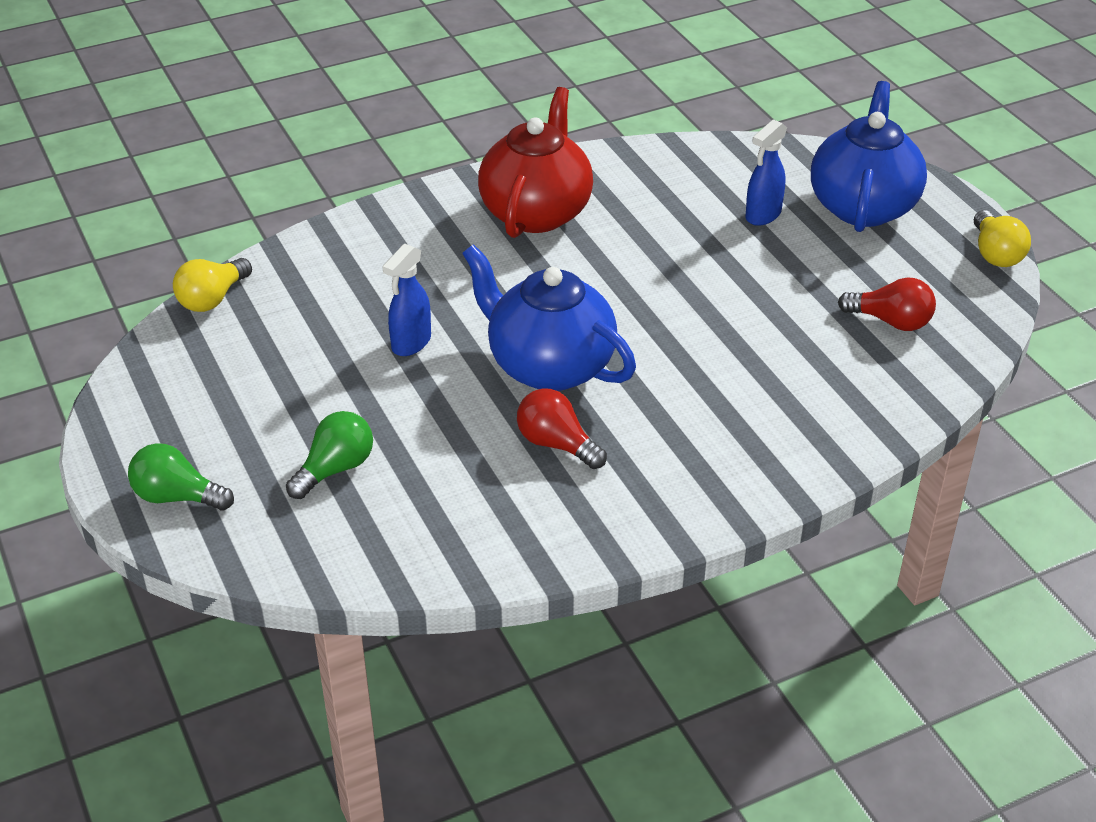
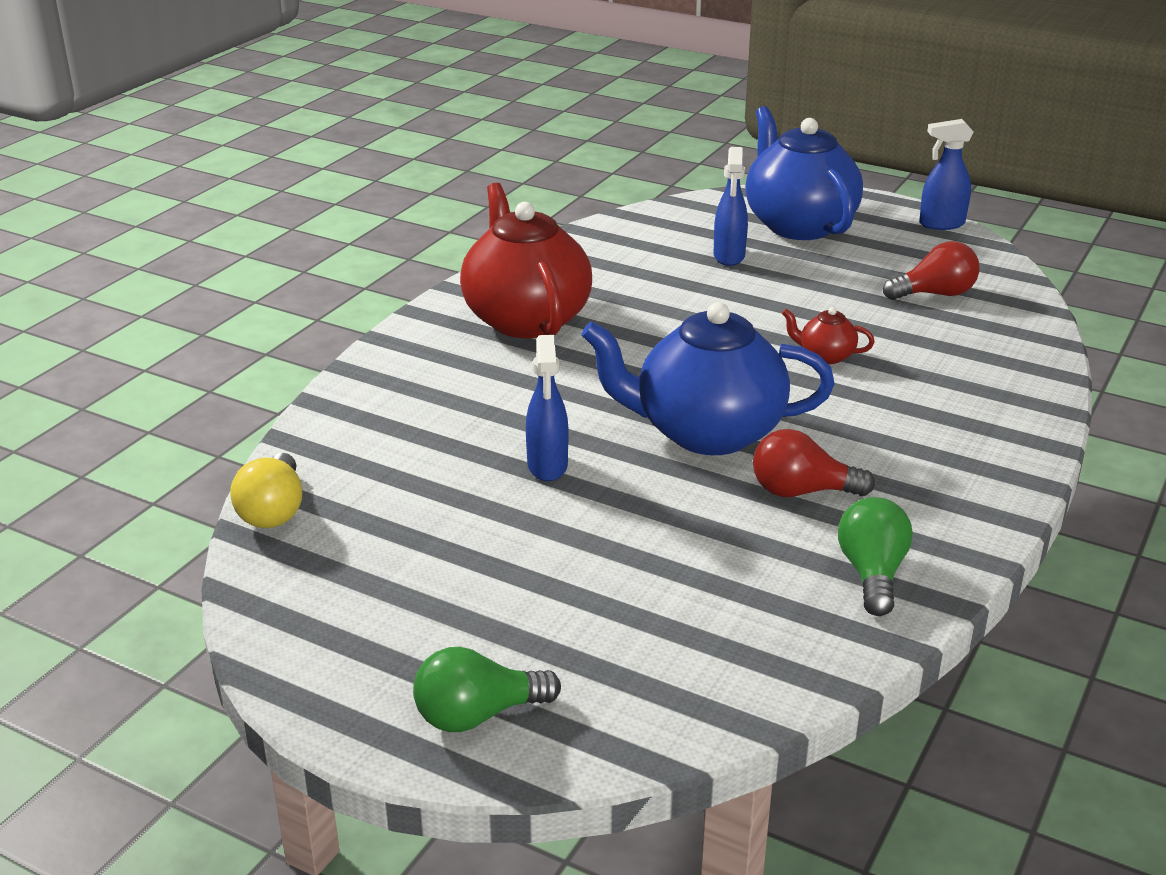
camera: 35 degrees left, 10 degrees down
(335, 469) = (619, 607): green light bulb -> green light bulb (872, 574)
(721, 340) = (825, 356): none -> red teapot
(995, 254) = (941, 224): yellow light bulb -> blue spray bottle

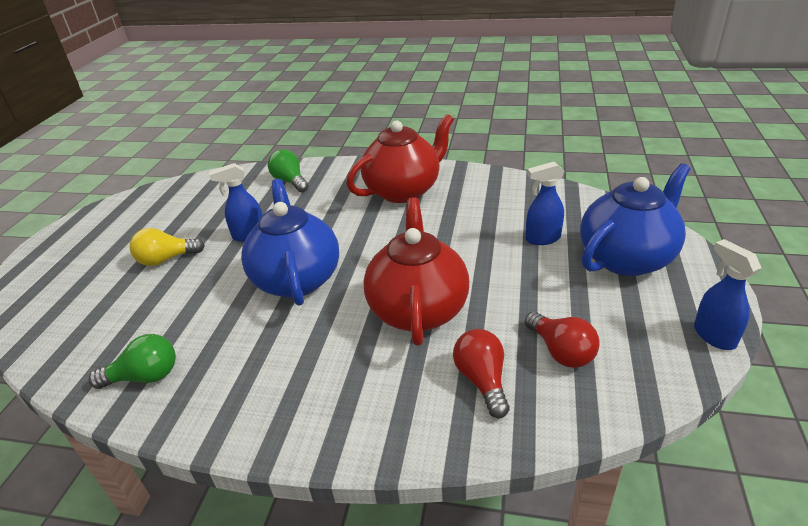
camera: 75 degrees right, 5 degrees up
(273, 511) = (201, 180): yellow light bulb -> yellow light bulb (166, 259)
(478, 715) = (46, 267): green light bulb -> green light bulb (290, 181)
(801, 491) = (236, 330): red light bulb -> red light bulb (482, 380)
(825, 356) = (418, 309): red teapot -> red teapot, size x2.42

